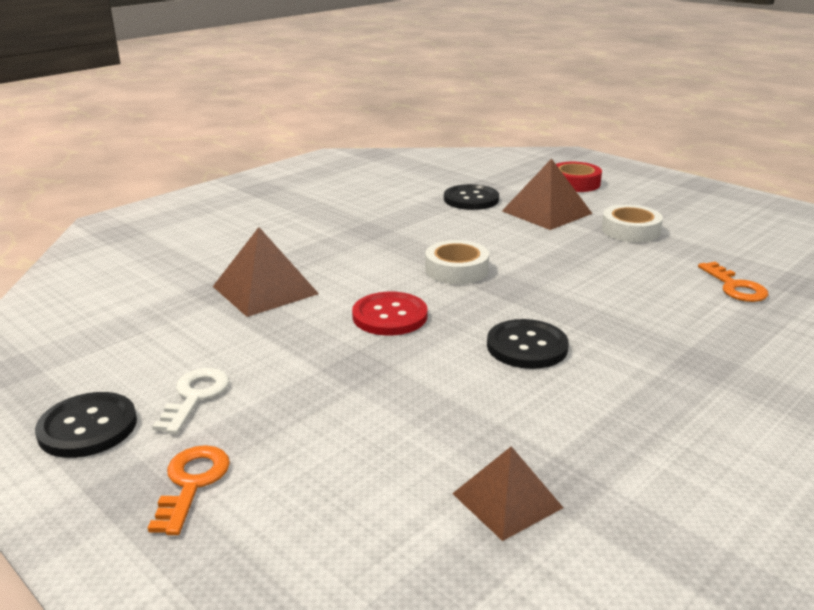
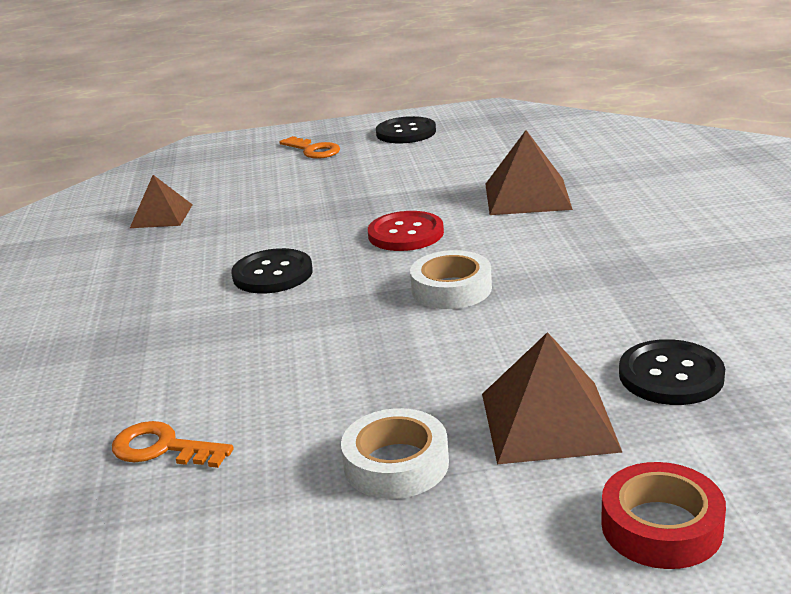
camera: 130 degrees right, 0 degrees up
(195, 396) = (395, 158): white key -> none

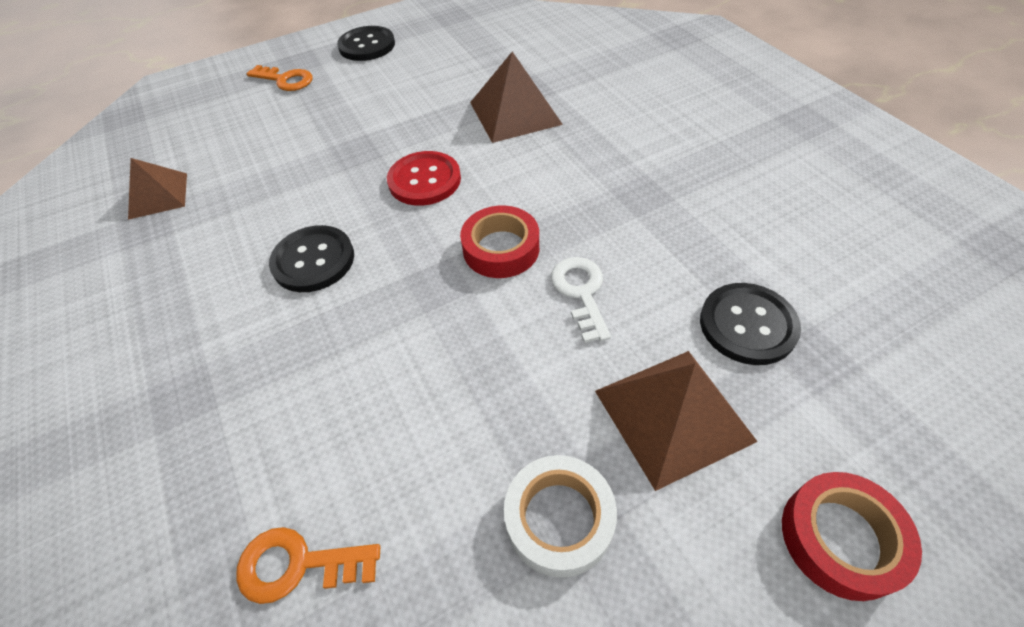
camera: 20 degrees left, 25 degrees up
(451, 289) = (501, 248): white tape -> red tape
(511, 329) = (581, 292): none -> white key

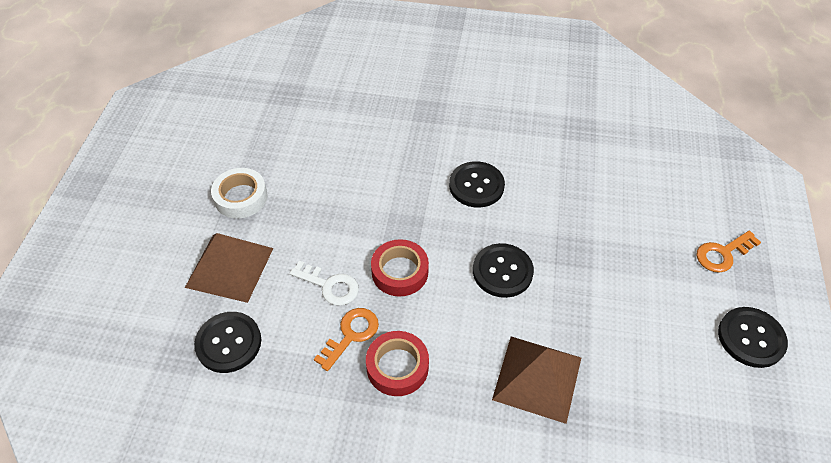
camera: 125 degrees right, 0 degrees up
(158, 195) = (608, 141): brown pyramid -> none
(297, 564) = (313, 119): orange key -> orange key (351, 334)
(424, 180) = (502, 271): red button -> black button
(841, 538) = (128, 278): red tape -> red tape (397, 367)

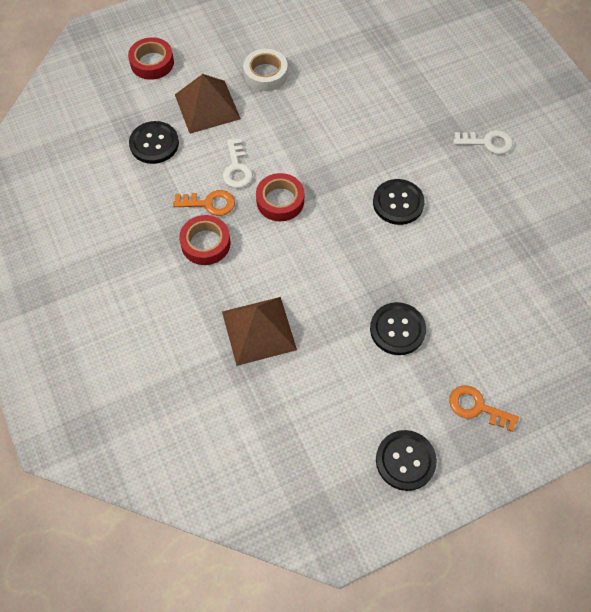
camera: 55 degrees right, 10 degrees up
(122, 284) = (152, 63): none -> red tape
(465, 94) = (488, 142): none -> white key
(502, 271) = (331, 262): black button -> black button (397, 329)

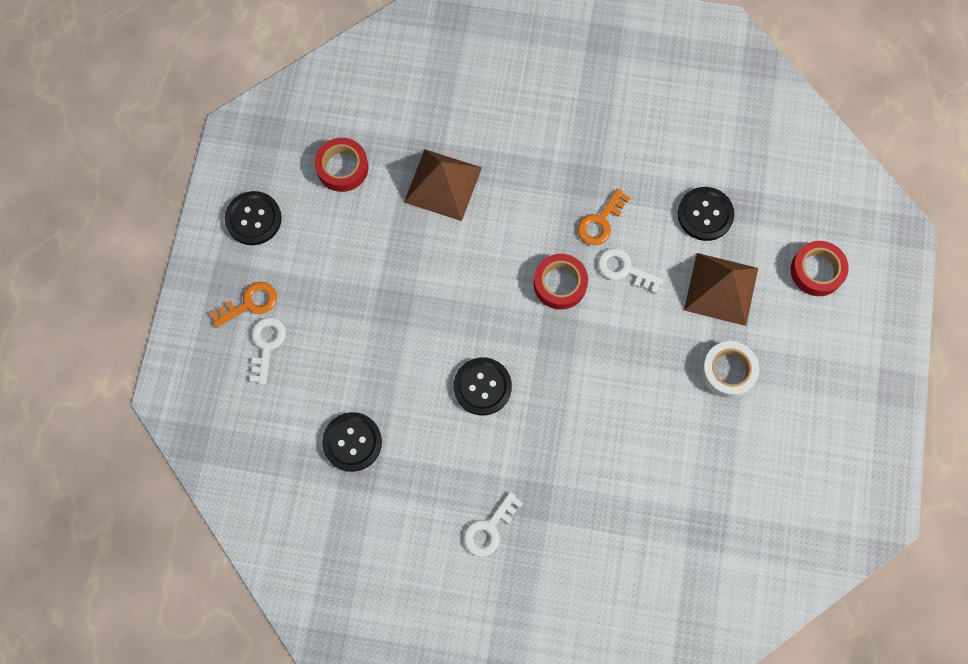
camera: 125 degrees right, 10 degrees up
(205, 243) = (559, 194): red tape -> red tape (342, 167)
(397, 329) = (361, 292): black button -> black button (352, 442)
(497, 369) = (266, 345): none -> white key

